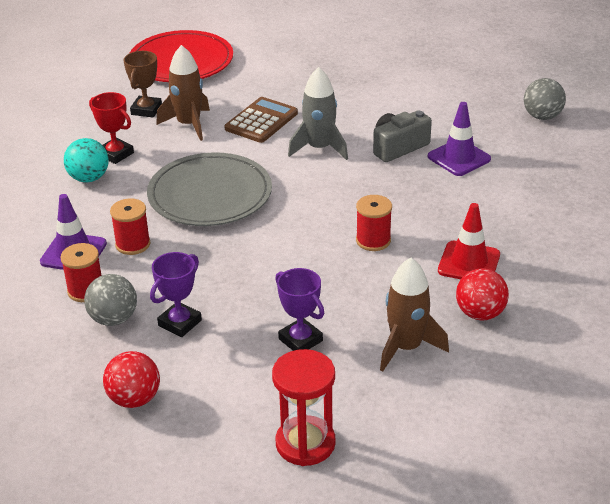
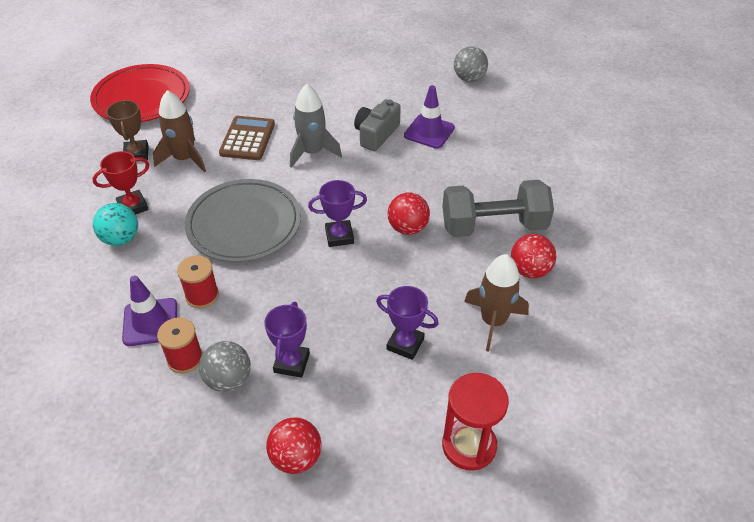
camera: 25 degrees left, 10 degrees up
(116, 154) = (133, 206): red trophy -> red trophy turned 45 degrees counterclockwise
(297, 229) = (339, 236): none -> purple trophy
(373, 240) = (408, 228): red spool -> red ball
(469, 263) = (493, 226): red traffic cone -> grey dumbbell

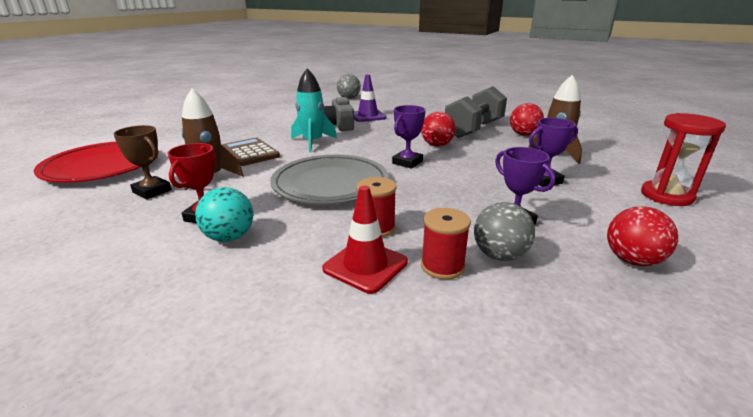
camera: 45 degrees left, 20 degrees down
(150, 322) = (365, 265): purple traffic cone -> red traffic cone
(312, 152) = (313, 142): grey rocket -> turquoise rocket

